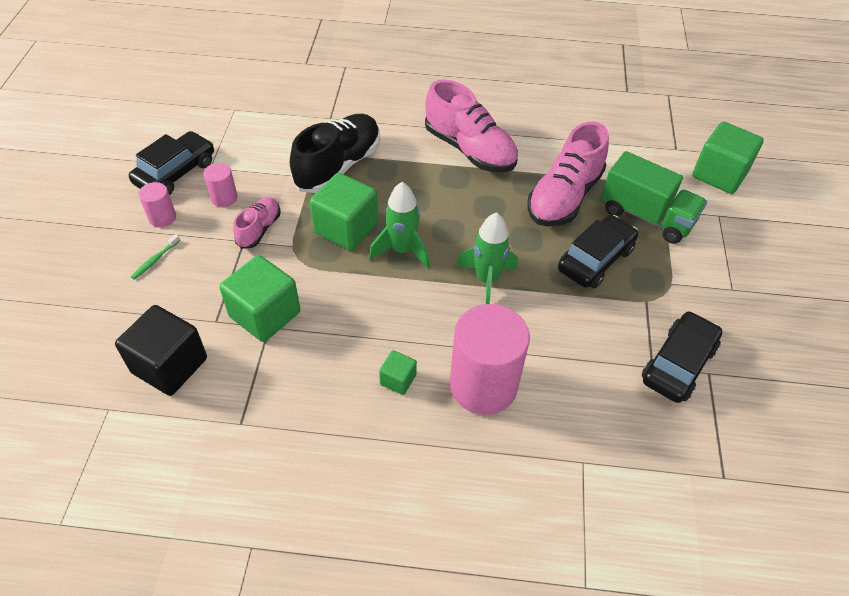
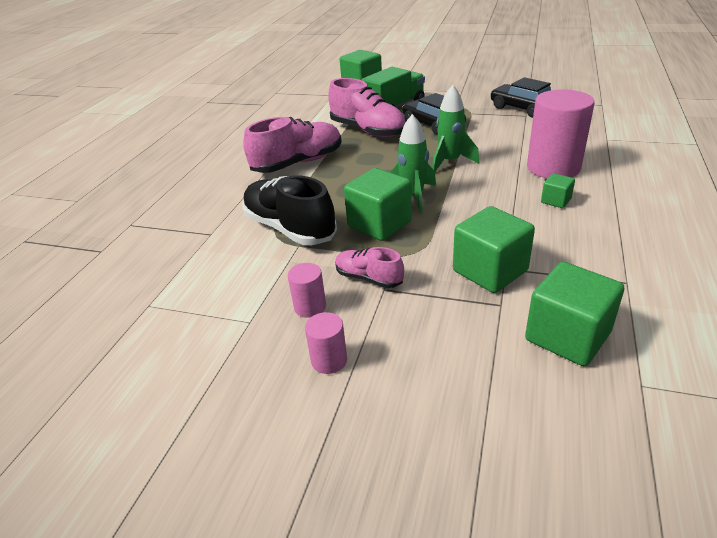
camera: 75 degrees left, 15 degrees down
(155, 260) = (404, 361): green toothbrush -> none
(170, 365) = (567, 336): black cube -> green cube
(176, 172) = (246, 353): black car -> none

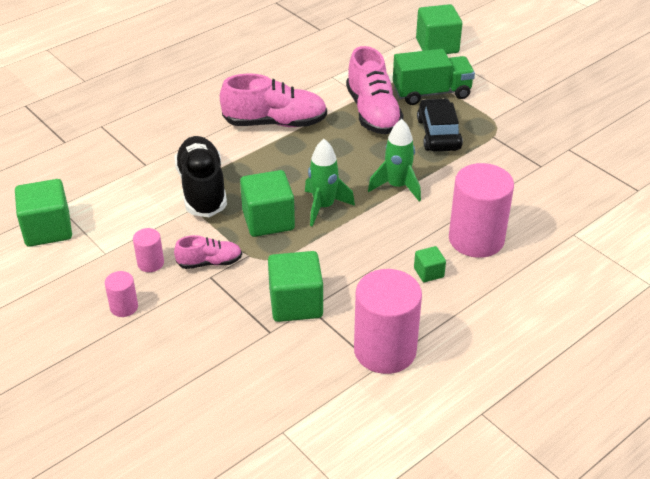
camera: 30 degrees right, 5 degrees up
(369, 278) = (209, 262): pink shoe -> pink shoe turned 105 degrees clockwise
(522, 108) = (550, 155): black car -> none
(567, 336) = (282, 377): green cube -> green cube (48, 229)
(612, 267) = (385, 350): none -> pink cylinder

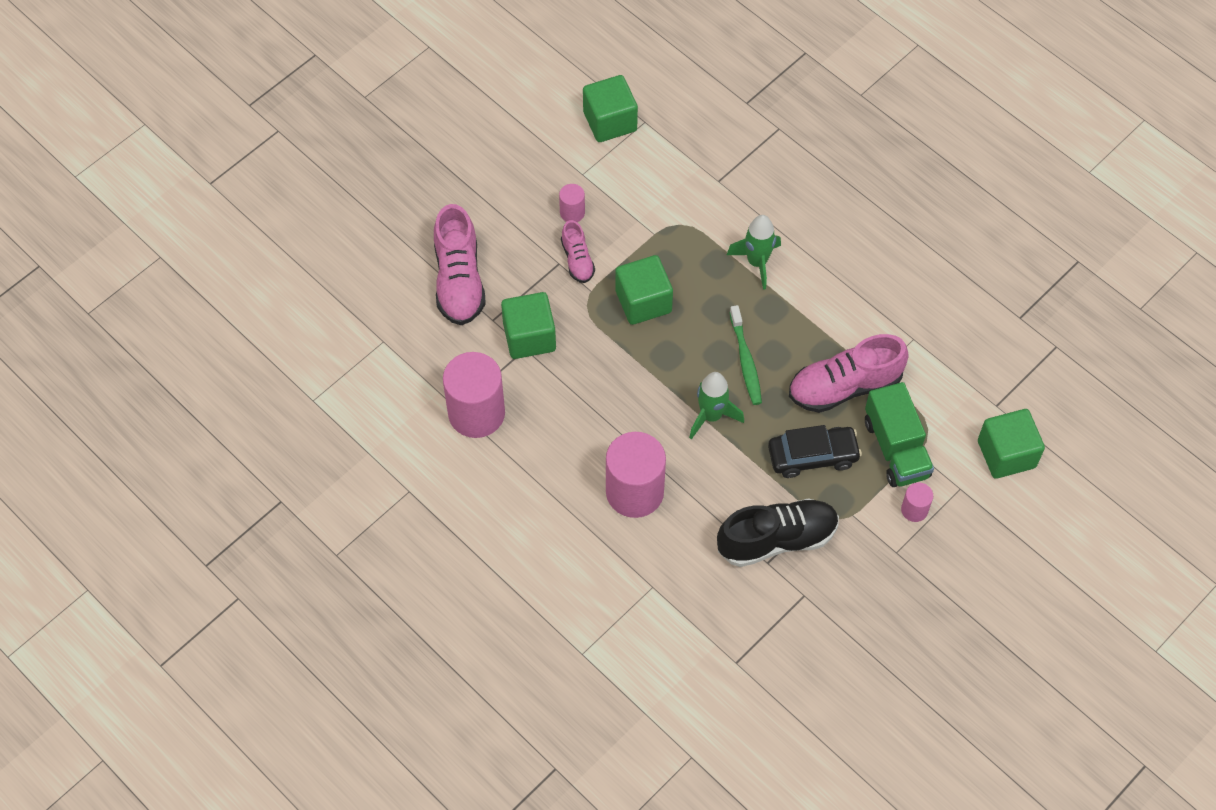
camera: 85 degrees right, 20 degrees up
(124, 307) = (514, 203): pink cylinder -> pink cylinder (914, 510)
(202, 189) = (684, 237): black shoe -> black shoe (777, 539)
(275, 123) = (809, 289): pink shoe -> pink shoe (459, 280)
(324, 207) = (669, 349): green rocket -> green rocket (757, 262)
(341, 163) = (745, 360): none -> green toothbrush
(428, 272) = (580, 448): green cube -> none

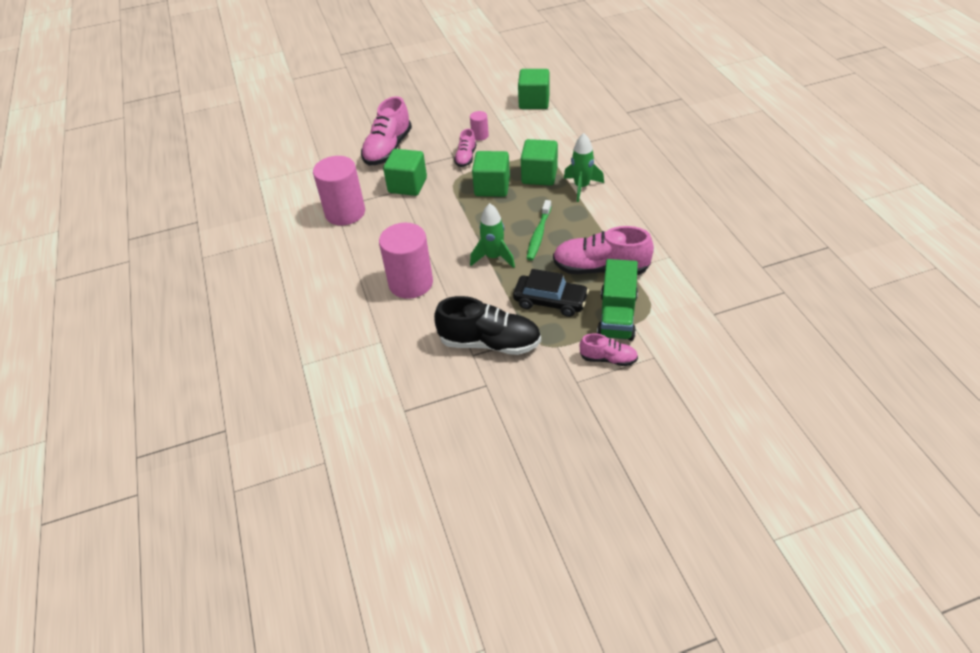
camera: 30 degrees right, 15 degrees down
(914, 510) = (608, 359): pink cylinder -> pink shoe
(1006, 454) = (705, 347): green cube -> green cube (539, 176)

